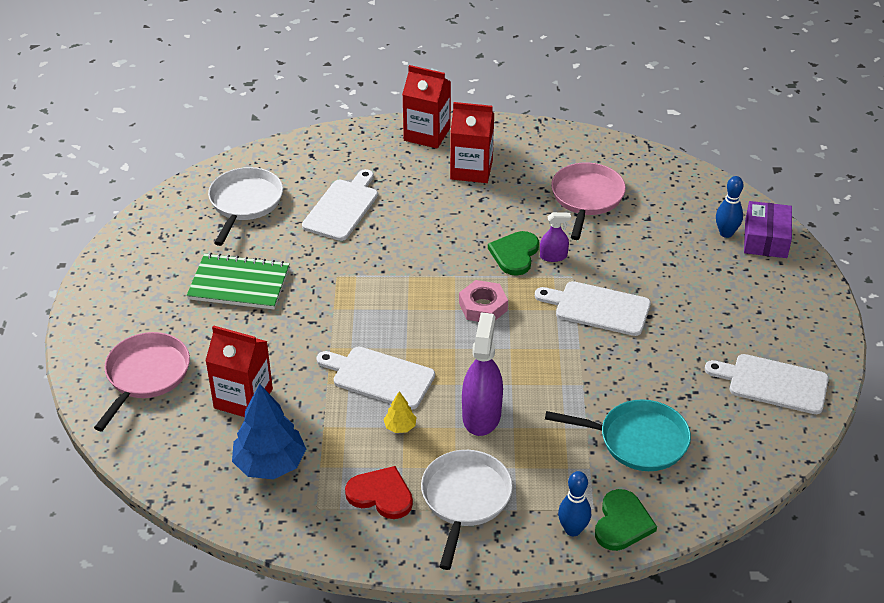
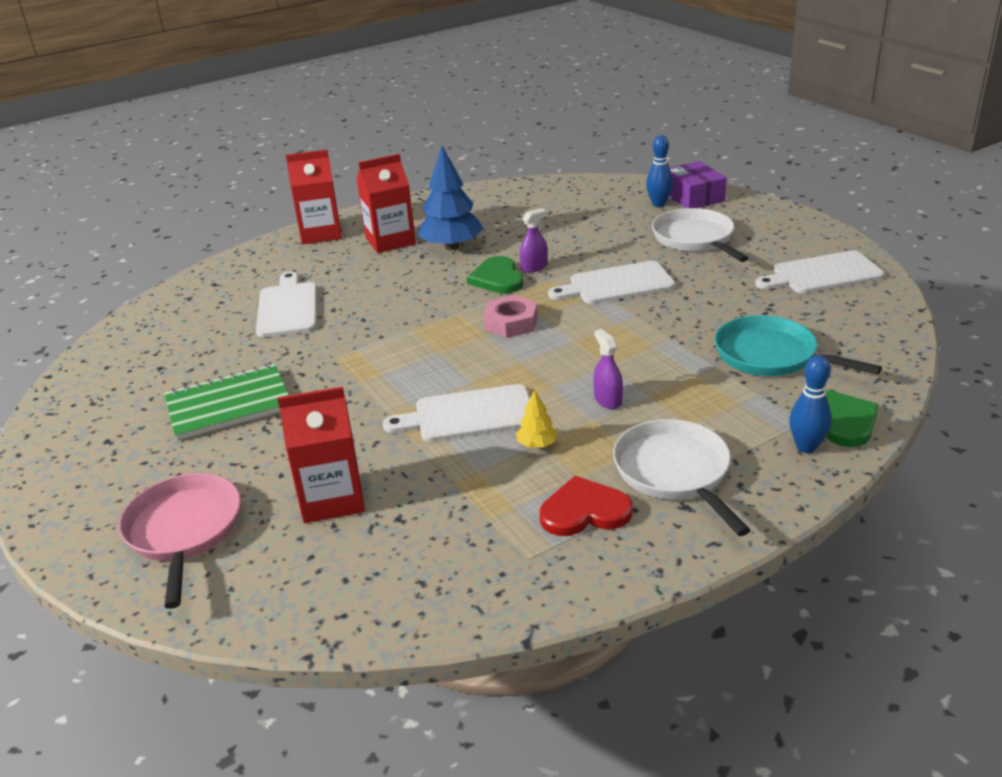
camera: 30 degrees left, 10 degrees down
(245, 203) = (173, 341): white pan -> white pan (695, 239)
(270, 464) = (427, 543): blue tree -> blue tree (451, 247)
(481, 415) = (607, 400): purple spray bottle -> purple spray bottle, size x0.52
(586, 198) = (517, 223): pink pan -> none
(638, 440) = (771, 356): turquoise pan -> turquoise pan turned 120 degrees counterclockwise

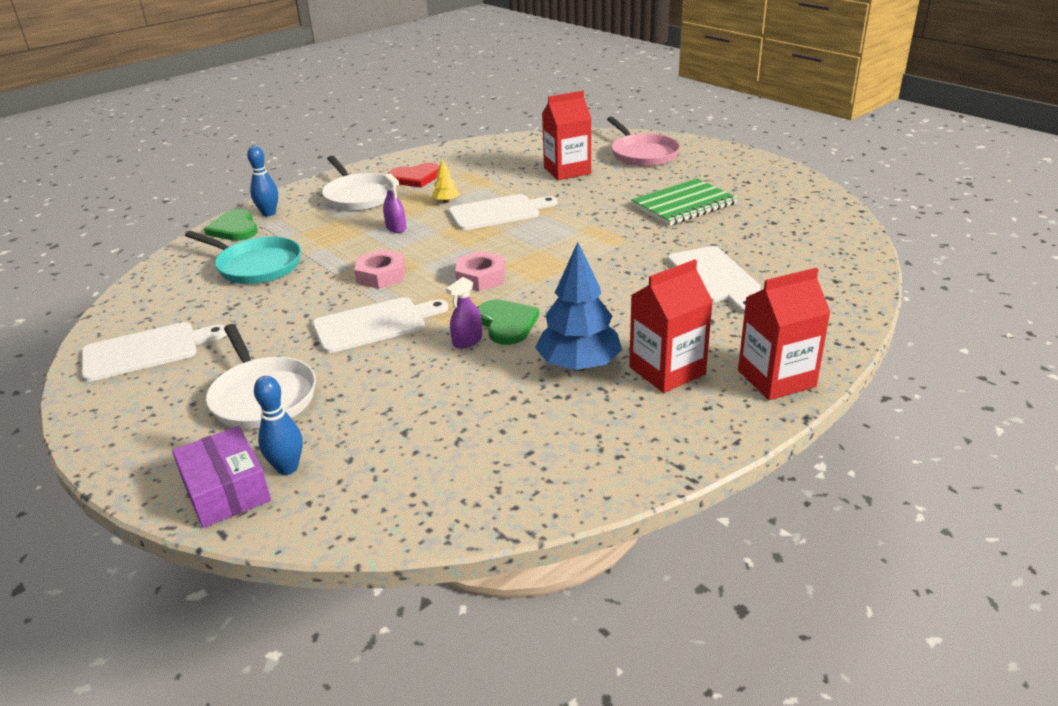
camera: 170 degrees right, 0 degrees up
(618, 333) = (381, 275): none -> pink nut

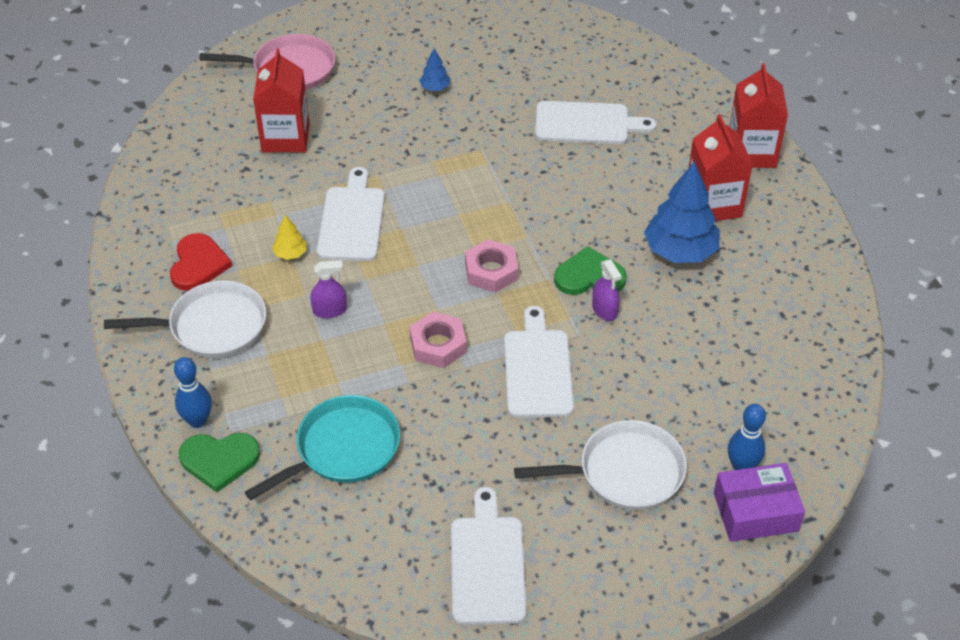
camera: 70 degrees left, 15 degrees up
(683, 205) = (435, 88): green notebook -> blue tree

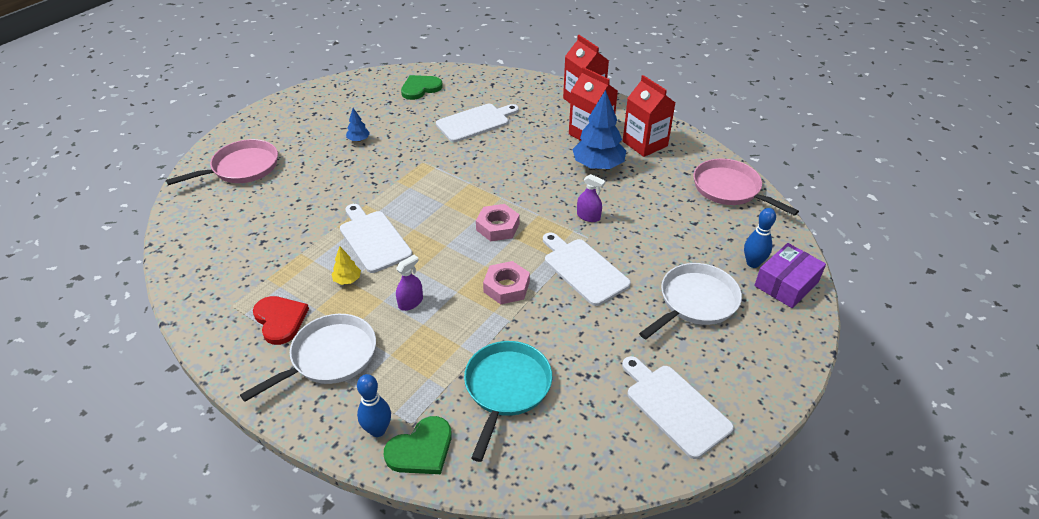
camera: 35 degrees left, 5 degrees down
(285, 137) = (276, 209): red carton -> red carton (645, 144)
(589, 276) = (560, 202): green heart -> green heart (420, 88)
(816, 363) = (729, 189): none -> pink pan

